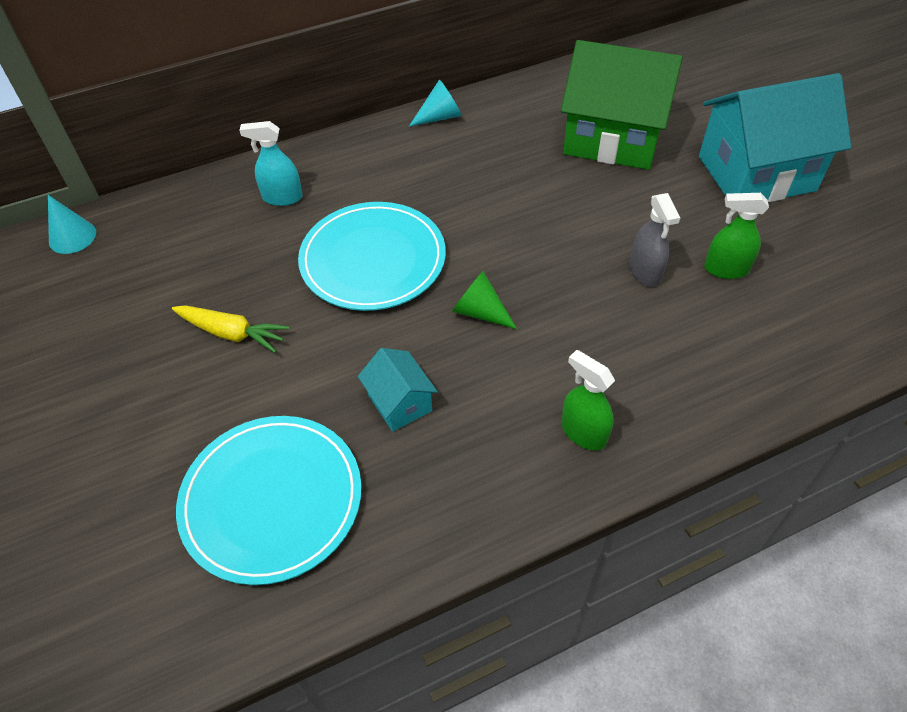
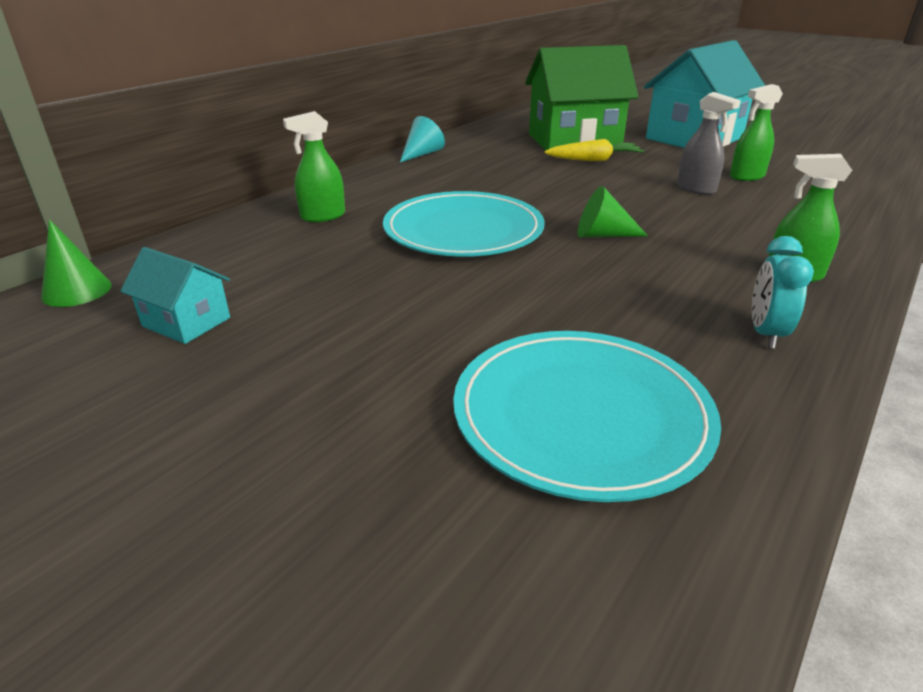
camera: 30 degrees left, 20 degrees down
(72, 237) = (77, 291): turquoise cone -> green cone
(232, 333) = (370, 307): yellow carrot -> yellow carrot (594, 160)
(282, 197) = (322, 216): turquoise spray bottle -> green spray bottle
(400, 403) = (613, 303): turquoise house -> turquoise house (186, 322)
(475, 487) = (765, 333): none -> turquoise clock

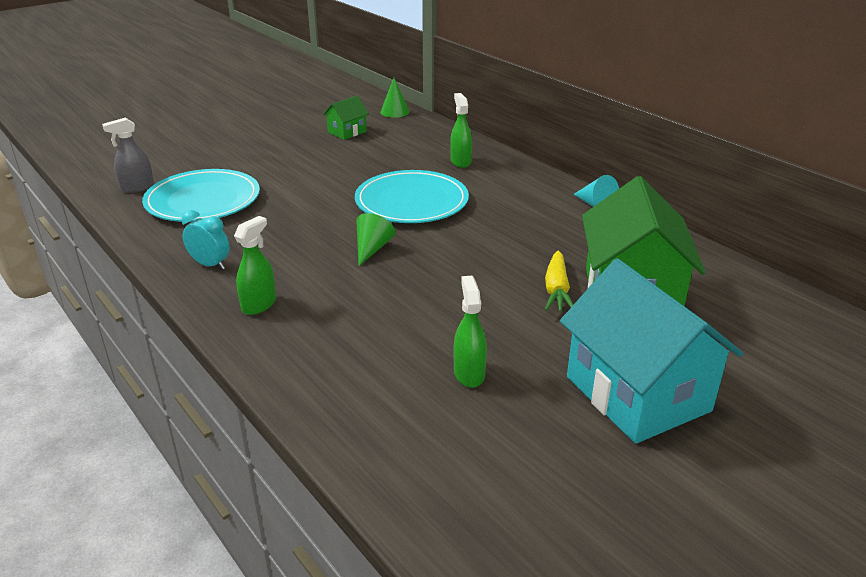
camera: 105 degrees right, 0 degrees up
(186, 322) = (347, 132): turquoise house -> green house
(696, 189) = (446, 324): grey spray bottle -> grey spray bottle (137, 188)

